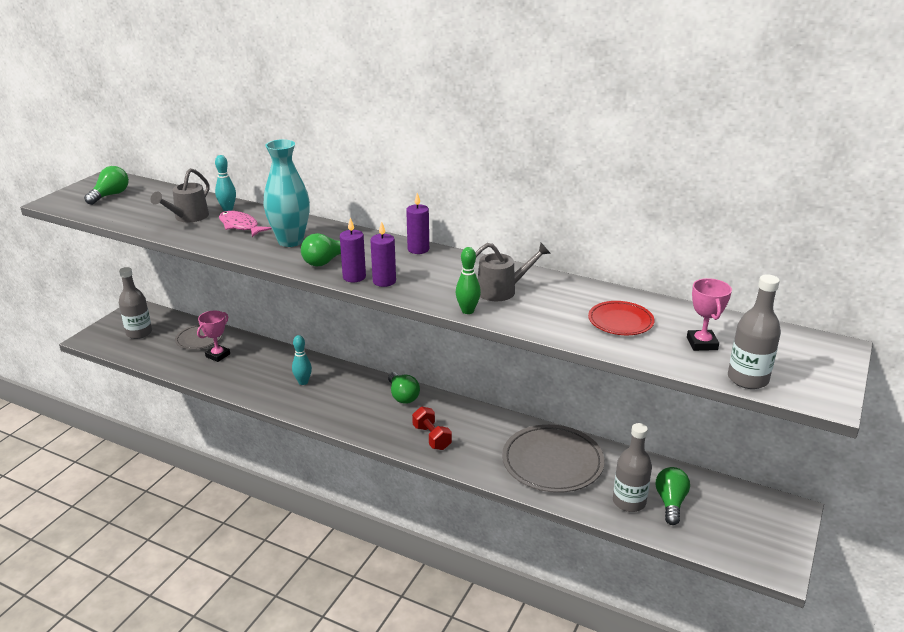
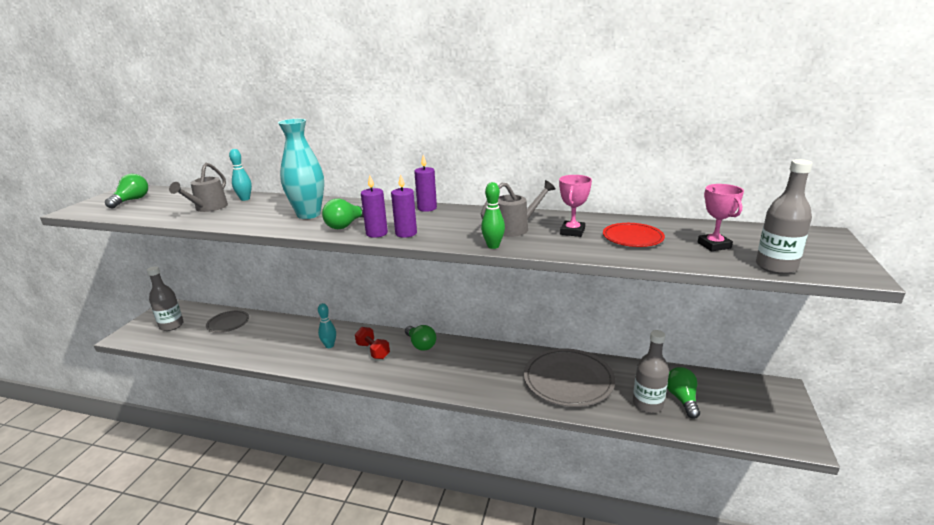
camera: 10 degrees left, 5 degrees down
(218, 355) = (247, 334): pink trophy -> pink trophy (572, 232)
(240, 226) = (259, 209): pink fish -> none
(432, 437) = (457, 375): red dumbbell -> red dumbbell (373, 351)

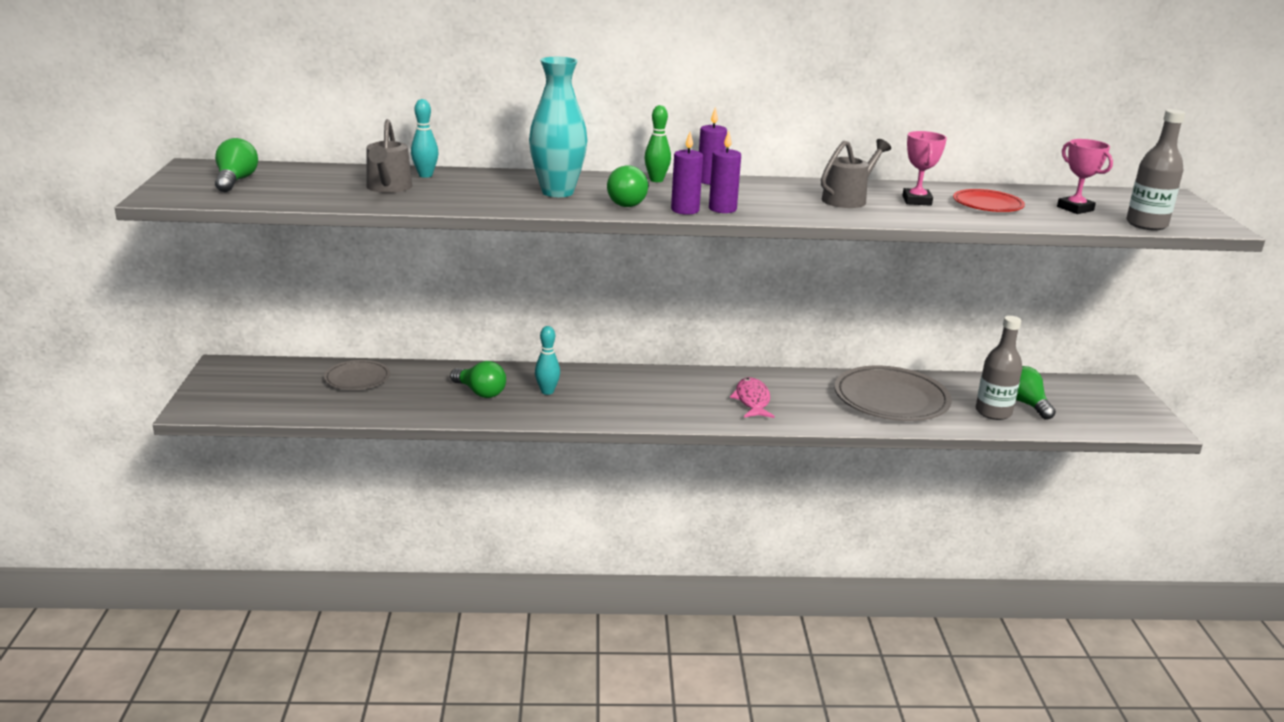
camera: 20 degrees left, 0 degrees up
(171, 325) = (262, 389): grey bottle -> none
(373, 351) = (616, 392): red dumbbell -> none
(421, 345) = (676, 380): green light bulb -> green light bulb (480, 392)
(461, 369) = (752, 400): none -> pink fish
(493, 246) = (844, 218): green bowling pin -> green bowling pin (656, 180)

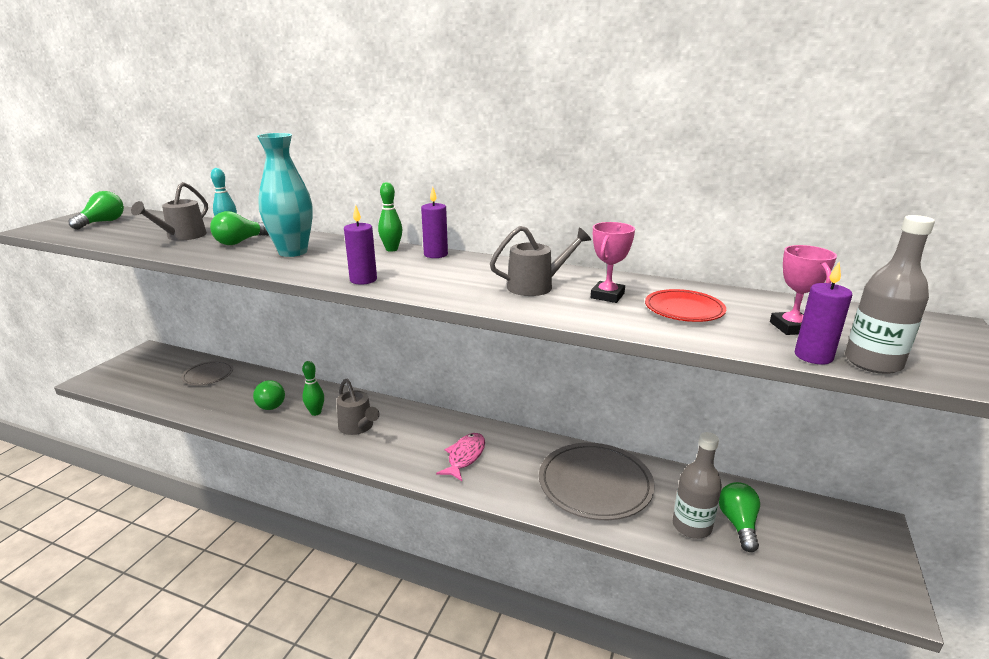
camera: 25 degrees right, 0 degrees up
(547, 391) = (315, 412): turquoise bowling pin -> green bowling pin
(613, 396) = (358, 427): none -> grey watering can
(630, 202) = (331, 267): green light bulb -> green light bulb (240, 242)
(722, 209) = (398, 282): purple candle -> purple candle (813, 356)

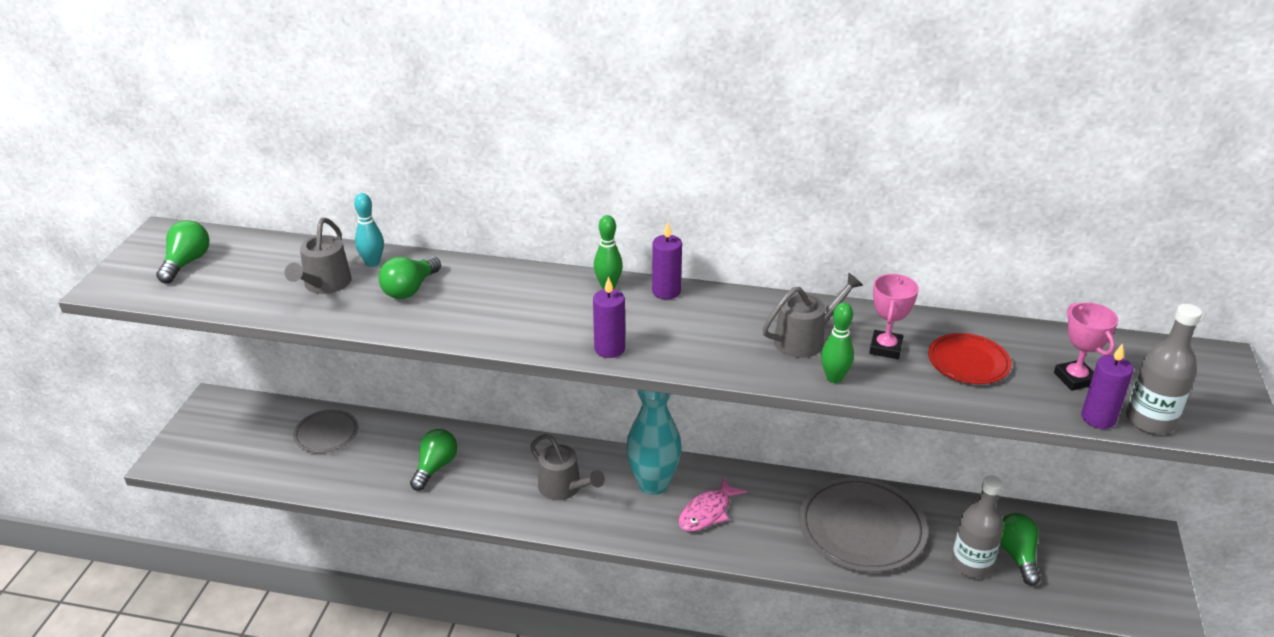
camera: 10 degrees left, 10 degrees up
(270, 403) = (435, 467): green light bulb -> green light bulb turned 120 degrees counterclockwise
(293, 252) = (491, 304): turquoise vase -> turquoise vase (653, 484)
(315, 412) = (501, 474): green bowling pin -> green bowling pin (834, 378)
(465, 456) = (707, 512): pink fish -> pink fish turned 150 degrees counterclockwise

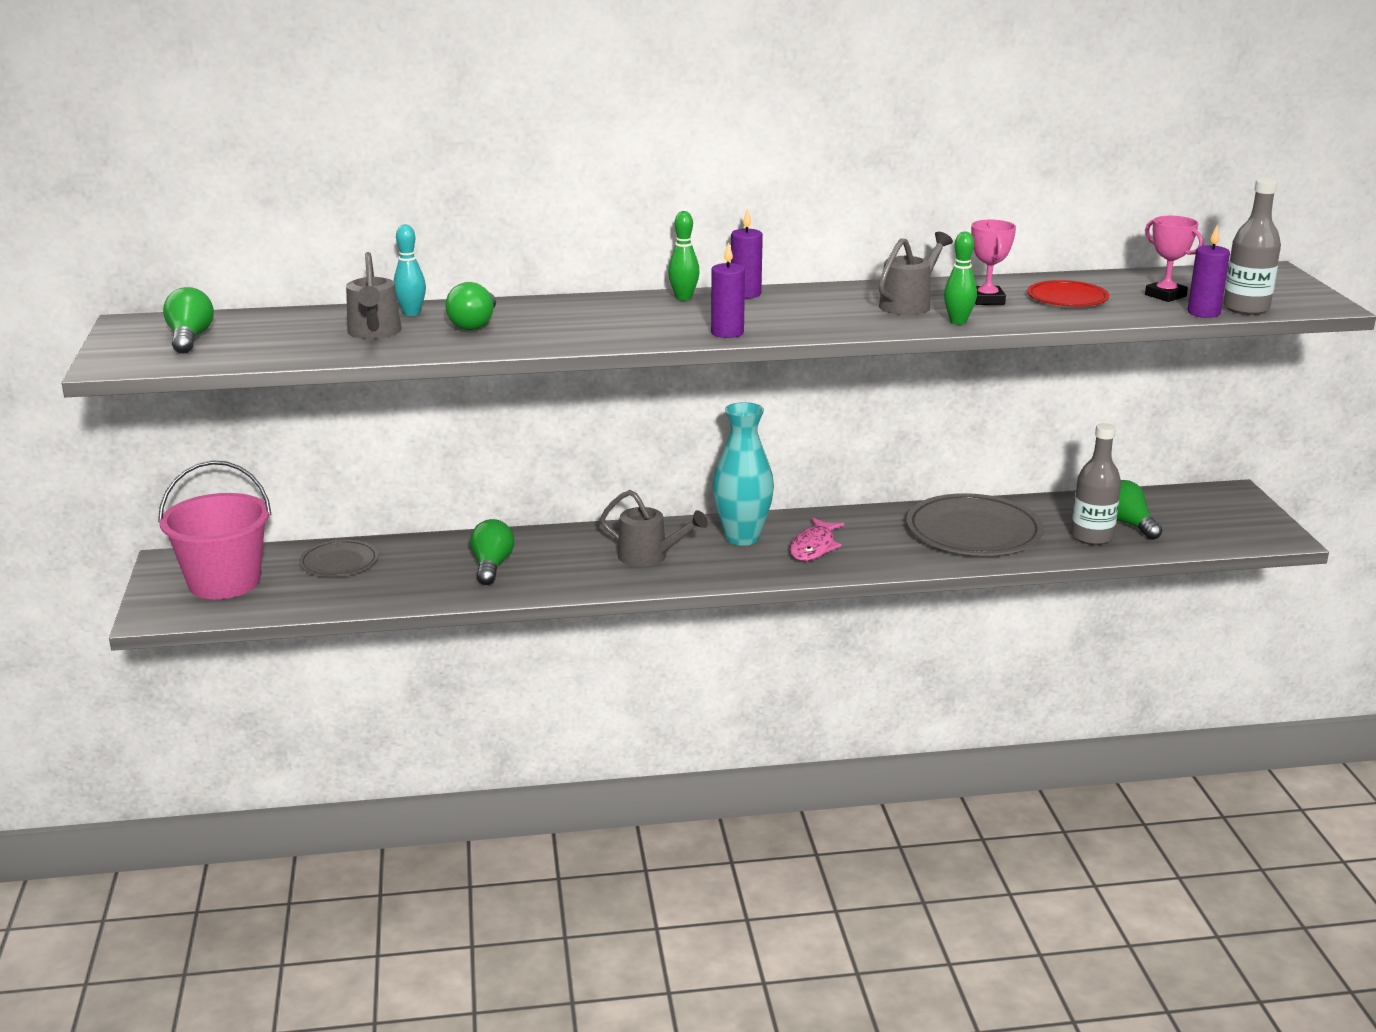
camera: 20 degrees left, 10 degrees down
(234, 435) = (224, 582): none -> pink bucket

